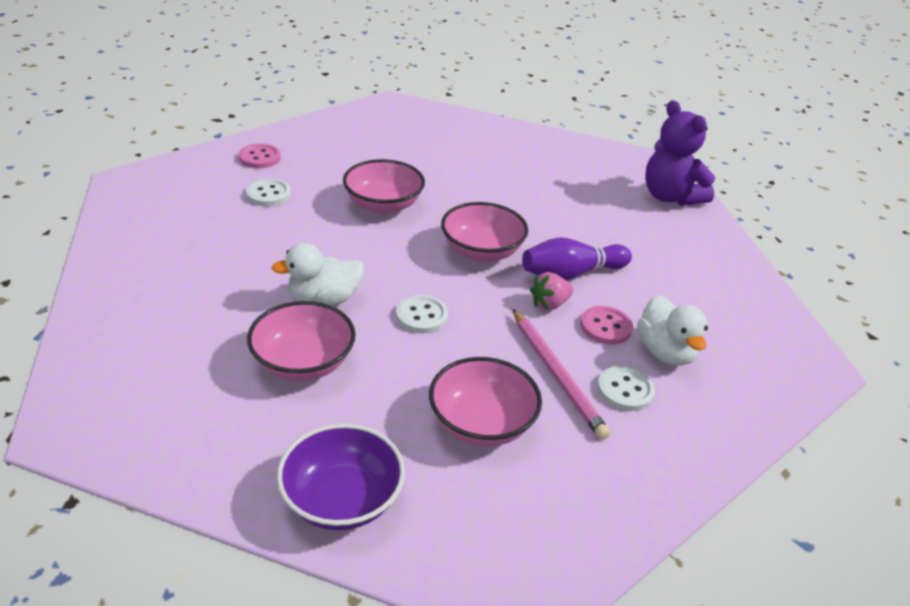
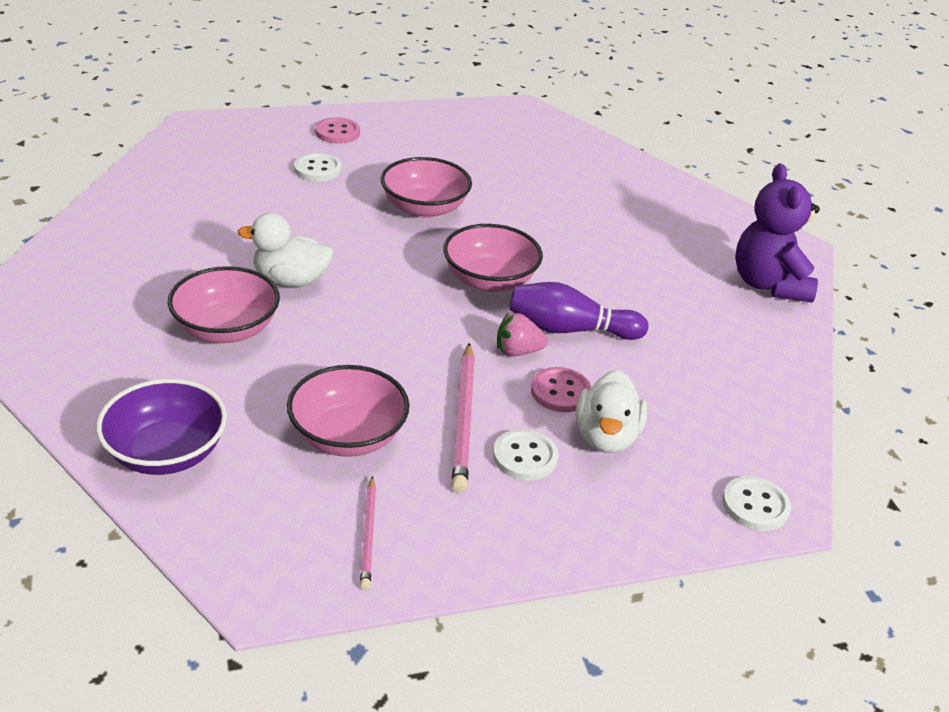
camera: 25 degrees right, 0 degrees up
(422, 316) = (373, 322): white button -> white button (755, 505)
(567, 505) = (369, 534): none -> pink pencil

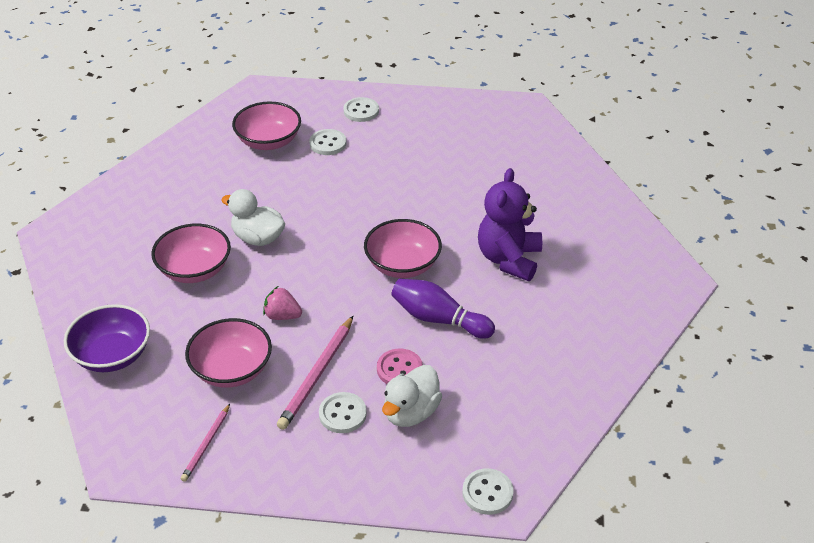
camera: 25 degrees right, 5 degrees up
(337, 132) = (361, 111): pink button -> white button
(424, 208) = (389, 192): pink bowl -> pink bowl (268, 141)
(518, 351) = (387, 329): pink strawberry -> pink strawberry (282, 316)
(768, 284) = (630, 311): purple teddy bear -> purple teddy bear (509, 259)

